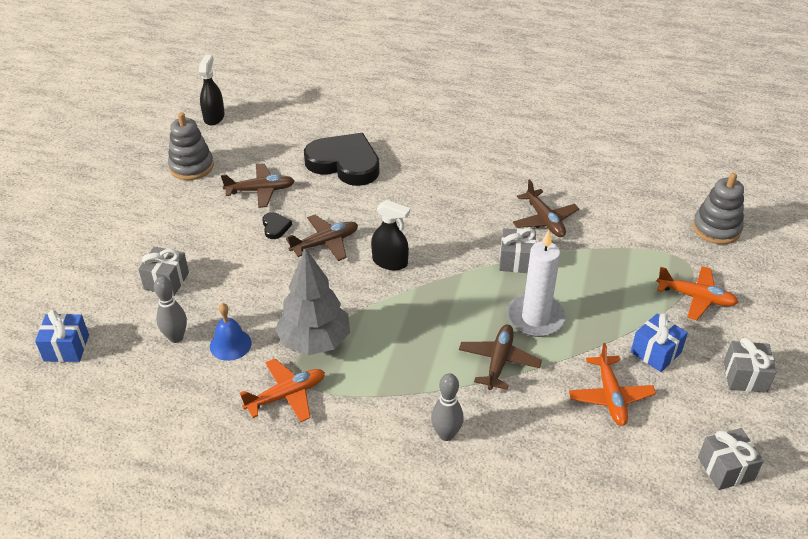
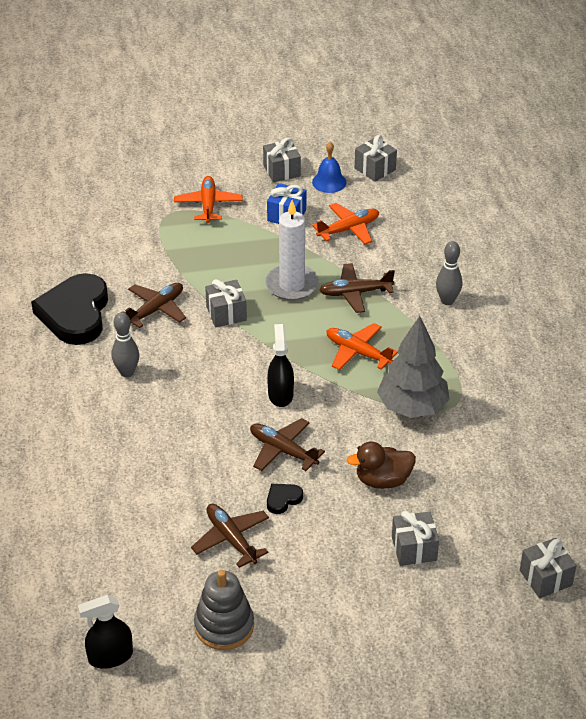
camera: 115 degrees left, 0 degrees up
(66, 348) = (545, 578): blue gift -> grey gift
(176, 337) = (475, 503): grey bowling pin -> grey bowling pin (127, 372)
(230, 344) = (455, 461): blue bell -> blue bell (329, 182)
(248, 289) = (383, 480): none -> brown duck
(286, 395) = (480, 401): orange plane -> orange plane (357, 352)
(344, 163) = (143, 486): black heart -> black heart (75, 313)
(716, 228) = (108, 206): grey stacking toy -> none

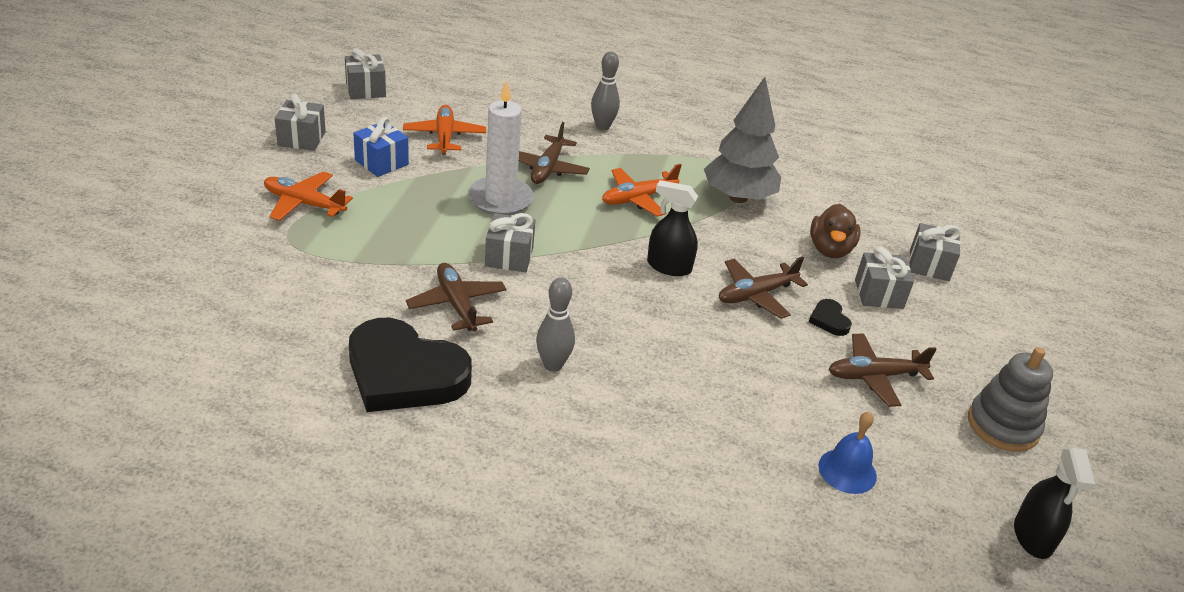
camera: 70 degrees left, 5 degrees down
(329, 182) = (355, 120): blue bell -> blue bell (847, 471)
(545, 578) = (986, 211): grey gift -> grey gift (879, 294)

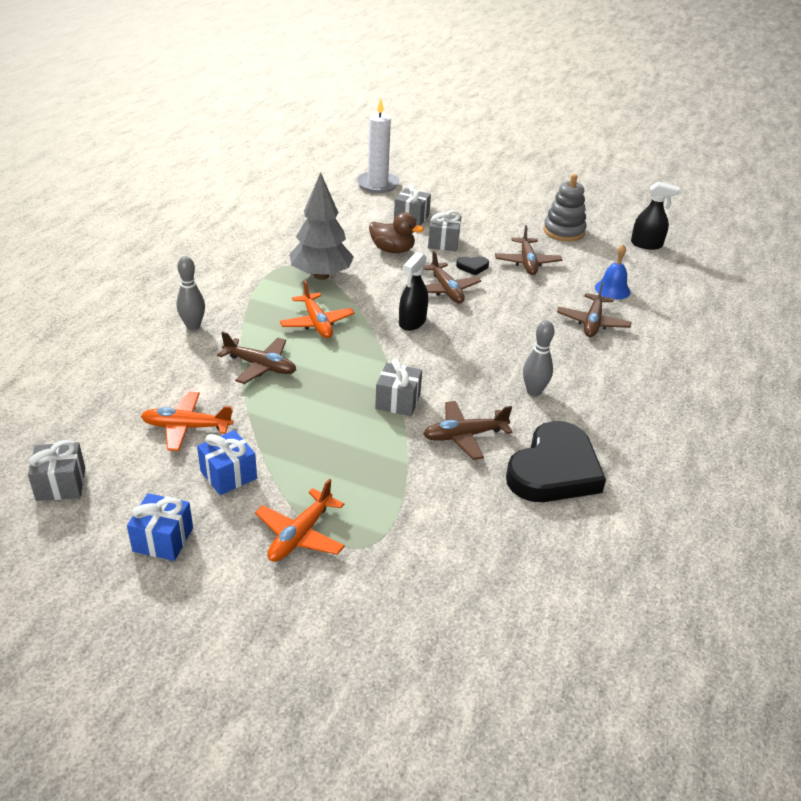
camera: 80 degrees left, 0 degrees up
(301, 139) = (163, 539): grey gift -> blue gift
(500, 199) = (308, 399): white candle -> white candle (377, 184)
(738, 437) = (592, 323): none -> brown plane

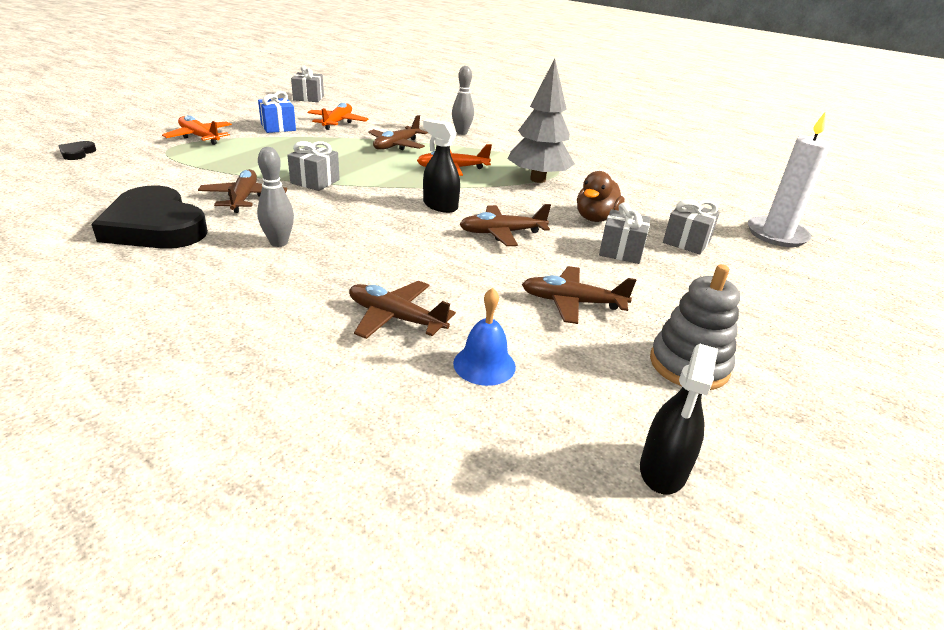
camera: 100 degrees right, 5 degrees down
(163, 539) = (237, 111): blue gift -> none
(472, 267) = (558, 259): black heart -> black heart (77, 153)

